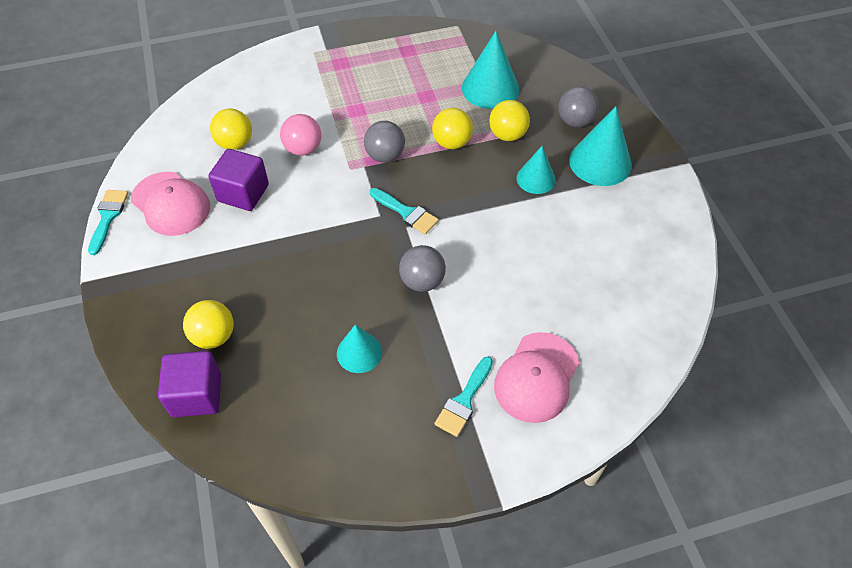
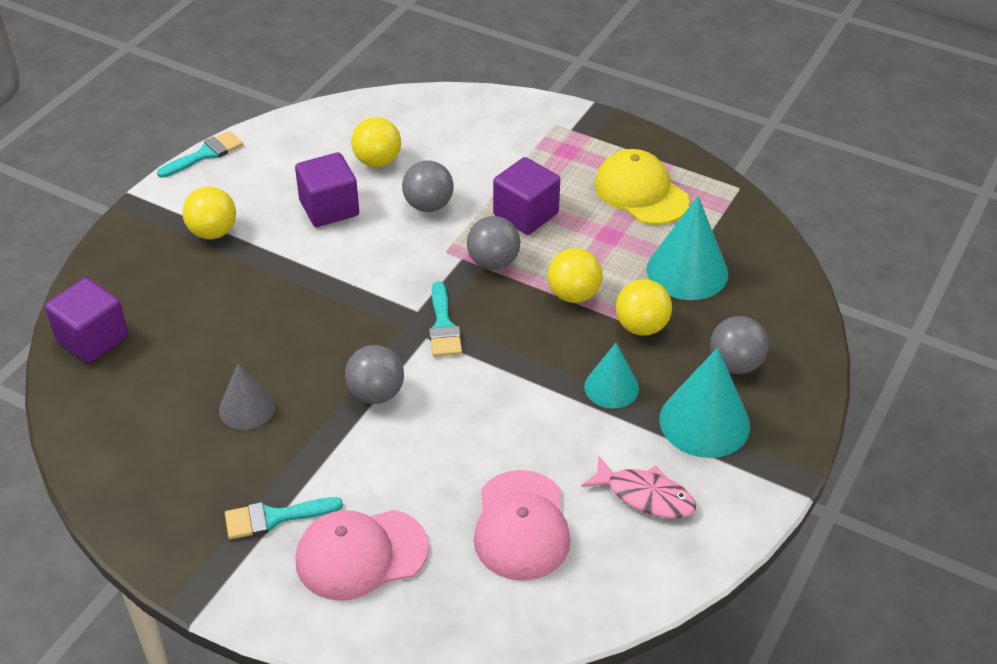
camera: 45 degrees right, 10 degrees down
(171, 204) = (263, 177): pink cap -> pink cap (521, 526)
(214, 336) = (160, 305): yellow ball -> yellow ball (213, 232)
(303, 149) = (428, 205): pink ball -> grey ball
(359, 352) = (246, 408): turquoise cone -> grey cone
(366, 115) = (525, 214): none -> purple cube
(411, 61) = (641, 192): none -> yellow cap
(624, 222) = (645, 496): none -> pink fish

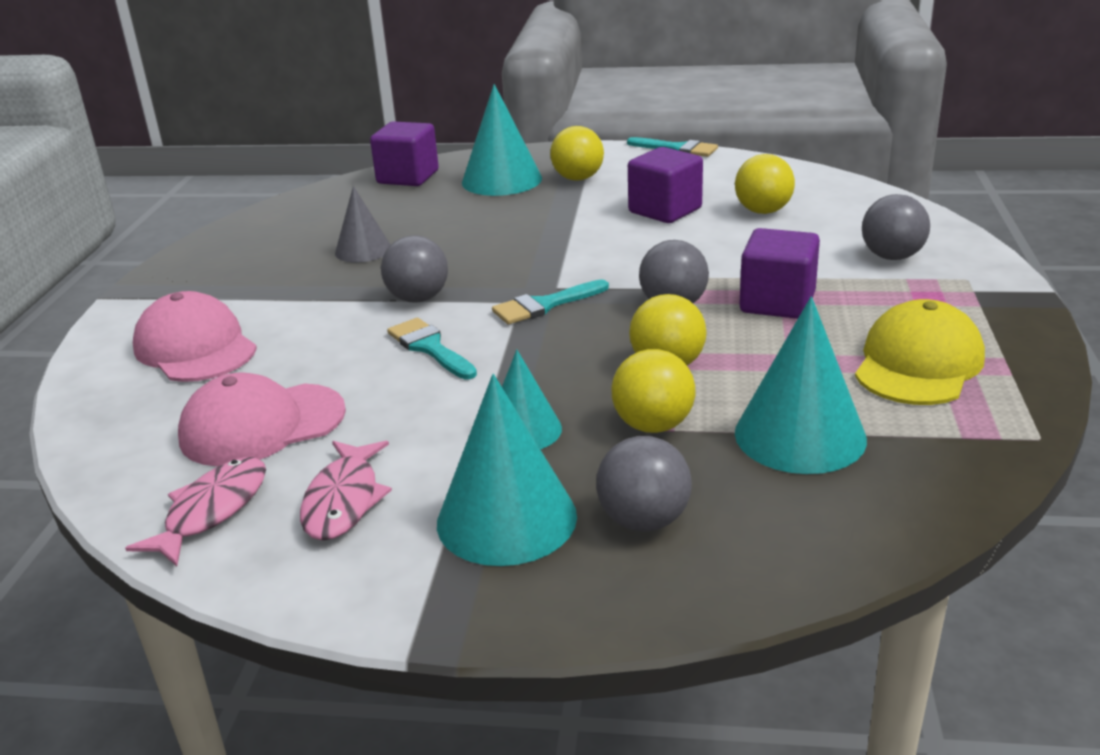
camera: 70 degrees right, 15 degrees down
(167, 279) = (501, 180): none -> turquoise cone
(274, 518) = (230, 297): turquoise brush -> turquoise brush (429, 347)
(428, 205) = (726, 250): grey ball -> grey ball (892, 257)
(621, 569) = (212, 510): none -> pink fish

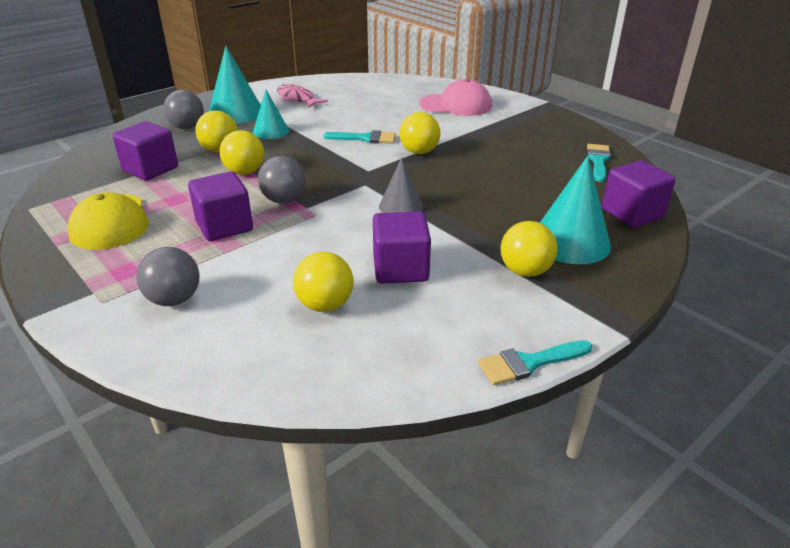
camera: 130 degrees right, 5 degrees up
(212, 510) = (332, 85): pink fish -> none
(262, 425) = (368, 100): pink cap -> none
(363, 250) = (509, 160): grey cone -> grey cone (401, 206)
(418, 298) = (419, 152): grey ball -> yellow ball
(544, 305) = (352, 173): turquoise brush -> turquoise brush (598, 161)
(800, 435) = (150, 169): turquoise cone -> purple cube

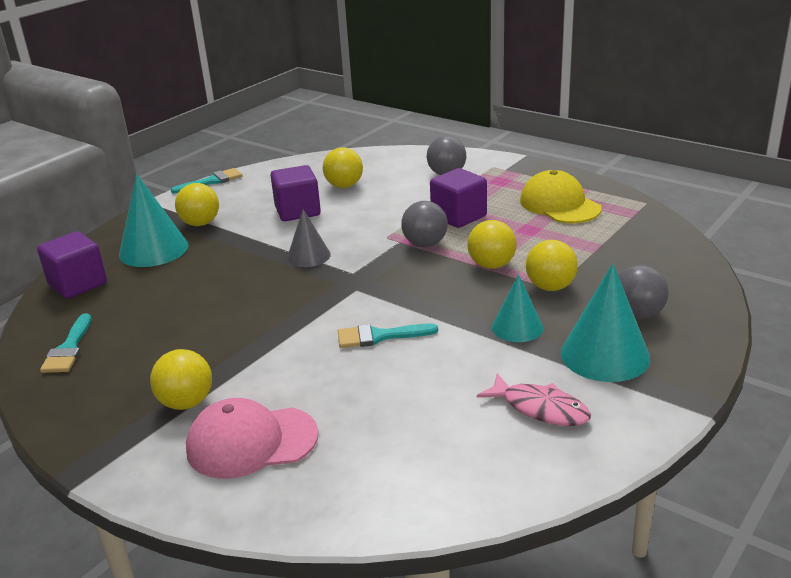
camera: 170 degrees right, 5 degrees down
(150, 169) = (596, 252): purple cube -> none
(419, 152) = (301, 325): yellow ball -> yellow ball (186, 403)

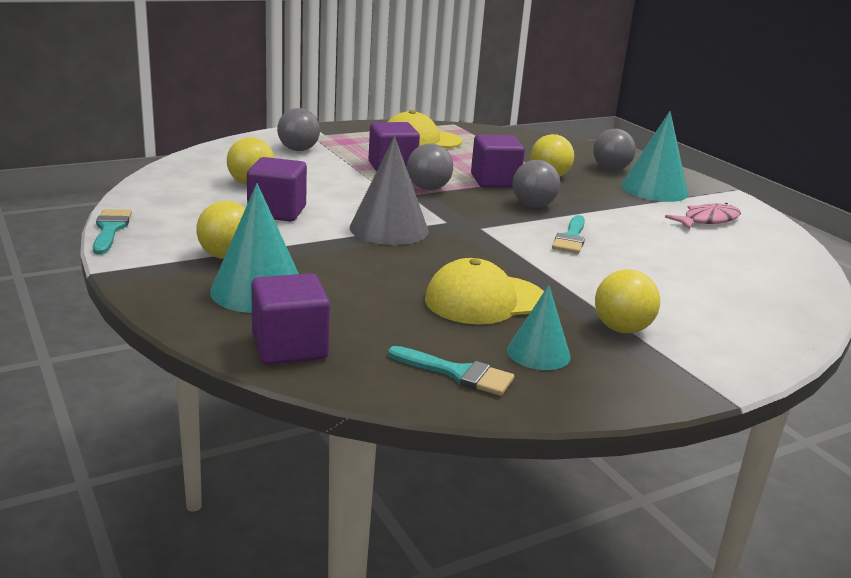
camera: 70 degrees left, 5 degrees down
(199, 329) = (485, 300): none -> yellow cap
(251, 442) = (701, 314): pink cap -> none
(308, 256) = (389, 229): grey cone -> grey cone, size x1.62
(446, 299) = (533, 206): none -> grey ball
(491, 265) = (495, 181): yellow ball -> purple cube
(517, 327) = (598, 199): turquoise cone -> turquoise cone (538, 353)

